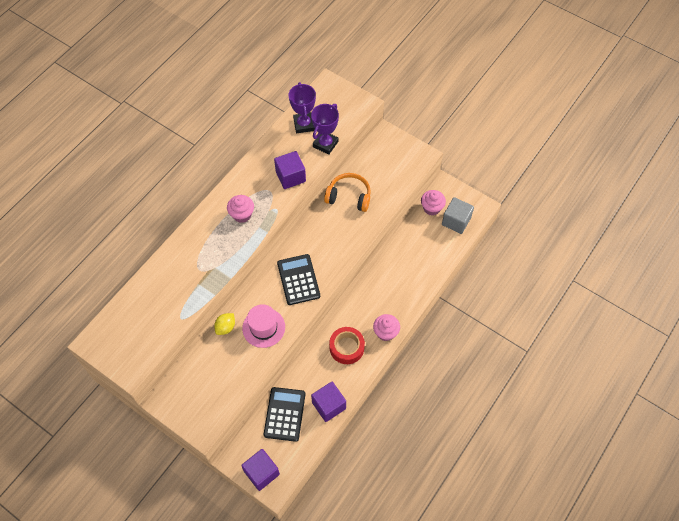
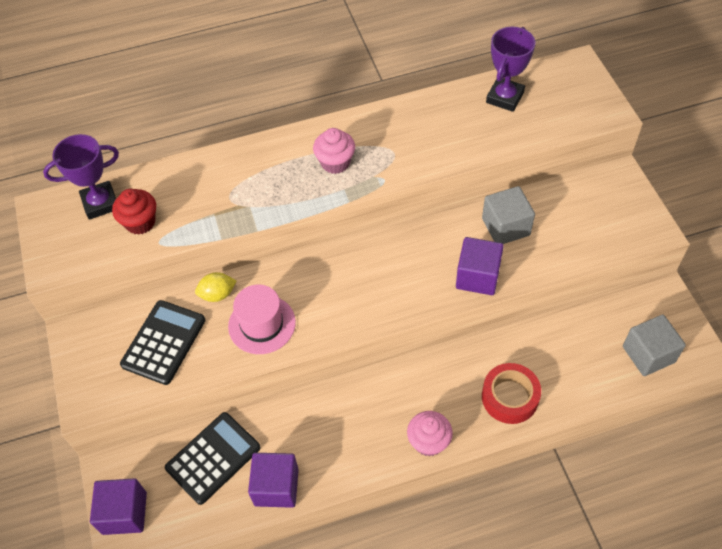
camera: 40 degrees right, 5 degrees down
(160, 314) = (140, 222): none -> red cupcake
(290, 176) = (435, 151): purple cube -> purple cube (477, 276)
(298, 280) = (354, 292): black calculator -> black calculator (164, 342)
(325, 144) = (515, 135): purple trophy -> purple trophy (100, 203)
(346, 347) = (360, 426): red tape -> red tape (510, 397)
(349, 196) = (505, 227): orange headphones -> grey cube
(431, 208) = (624, 315): pink cupcake -> none

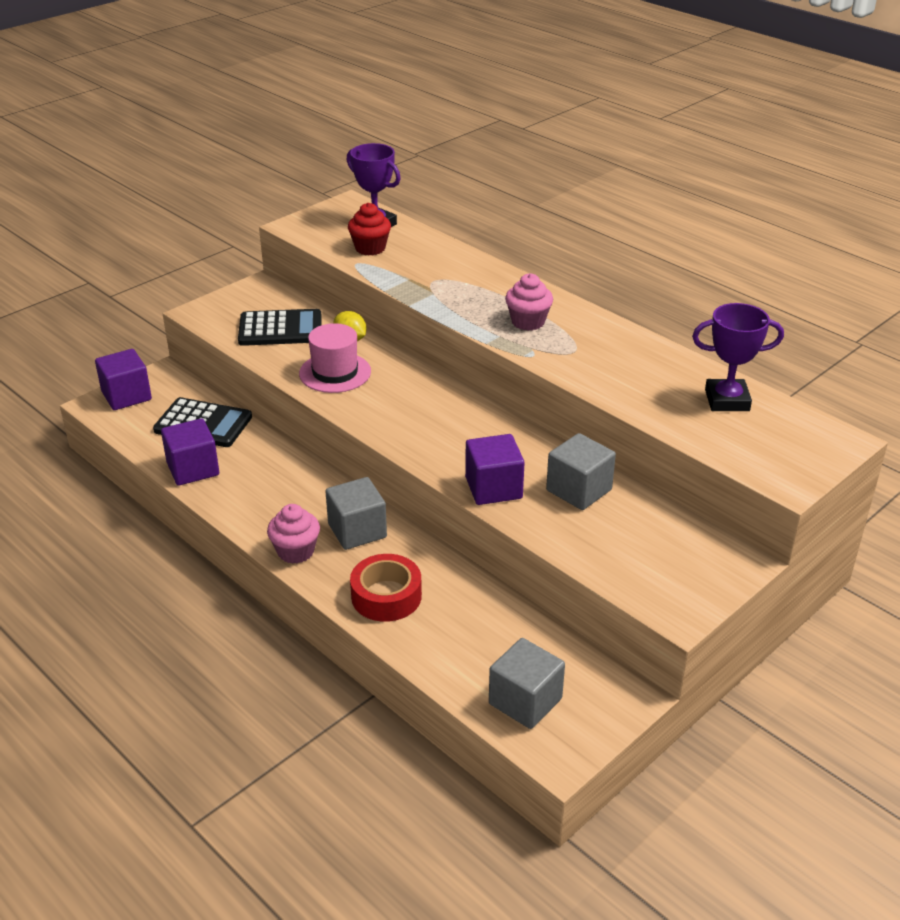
camera: 60 degrees right, 20 degrees down
(425, 389) = (357, 531): none -> grey cube

